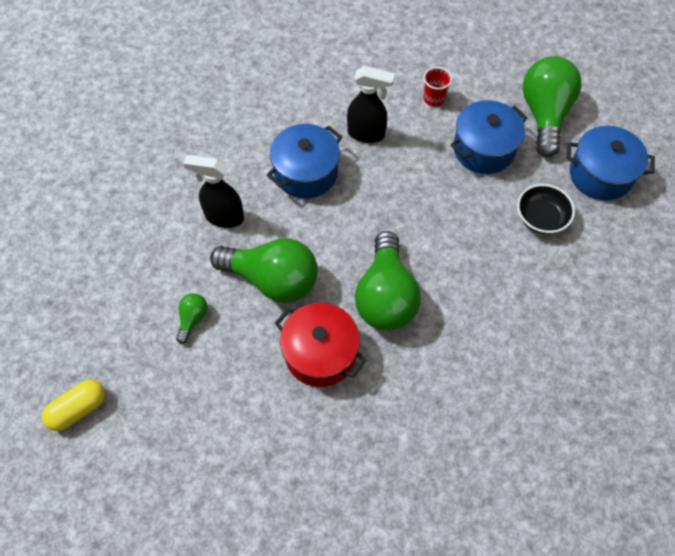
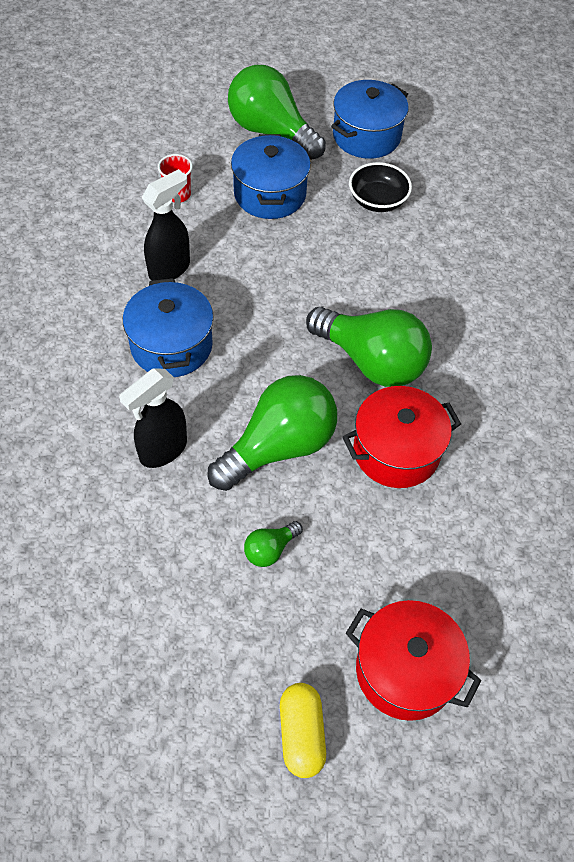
camera: 60 degrees left, 5 degrees down
(155, 448) = (405, 670): none -> red pot
(192, 319) = (270, 549): green light bulb -> green light bulb turned 90 degrees counterclockwise

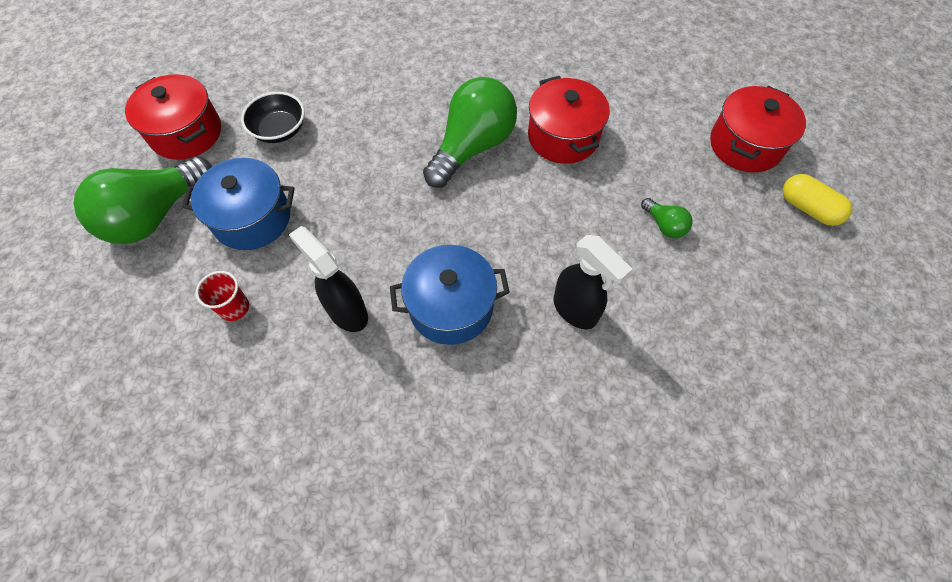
camera: 85 degrees left, 5 degrees up
(279, 447) = (564, 217): green light bulb -> none
(301, 734) = (808, 208): yellow capsule -> yellow capsule turned 45 degrees clockwise
(366, 136) = (186, 133): blue pot -> red pot

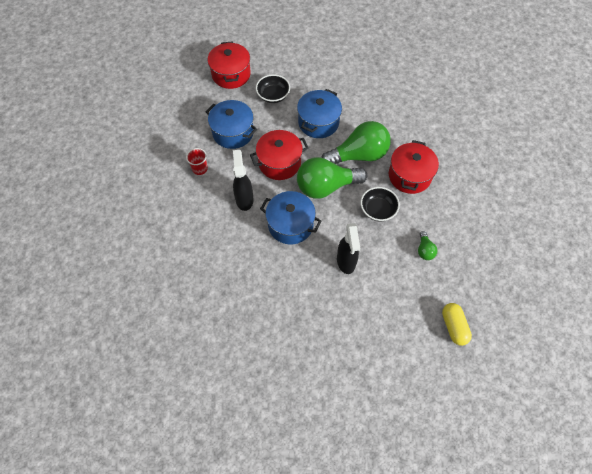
camera: 35 degrees right, 0 degrees up
(155, 215) = (194, 108): green light bulb -> green light bulb (326, 186)
(379, 133) = (318, 122): none -> blue pot
(559, 207) = (378, 210): none -> black bowl
(745, 145) = (507, 236): red pot -> red pot (279, 163)
(808, 208) = (512, 289): yellow capsule -> yellow capsule (454, 326)

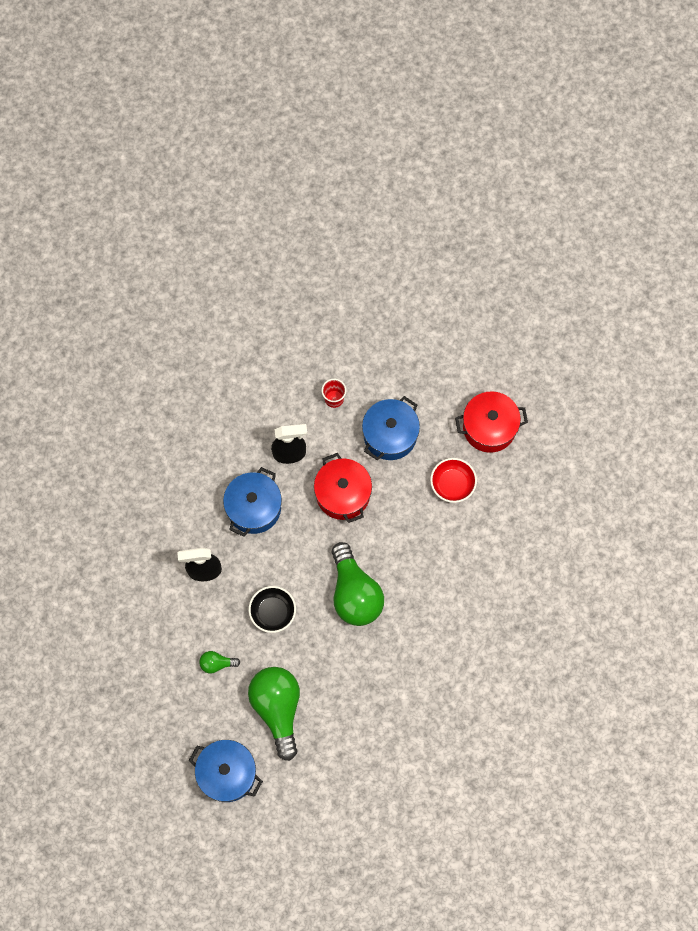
camera: 90 degrees right, 10 degrees up
(273, 96) = (452, 484): black bowl -> red bowl
(318, 122) = (407, 543): blue pot -> blue pot (227, 773)
(326, 186) = (307, 550): green light bulb -> green light bulb (277, 709)
(409, 176) = (322, 656): red pot -> none
(454, 326) = (122, 686): yellow capsule -> none

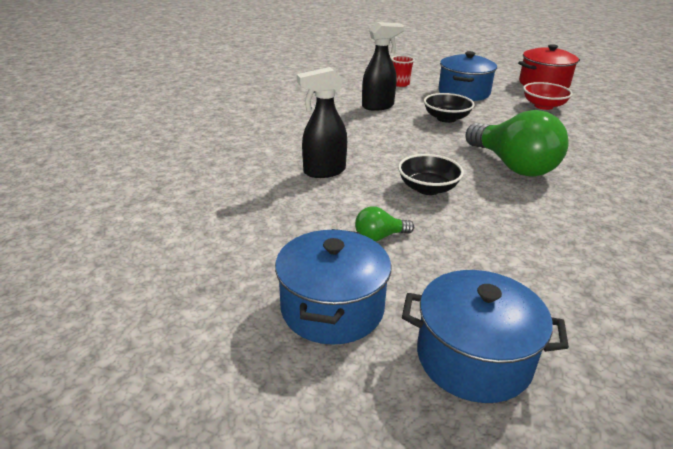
camera: 15 degrees left, 40 degrees down
(254, 508) = (360, 132): blue pot -> blue pot (332, 308)
(277, 709) = (499, 265): green light bulb -> none
(343, 494) = (446, 118): red pot -> black bowl

